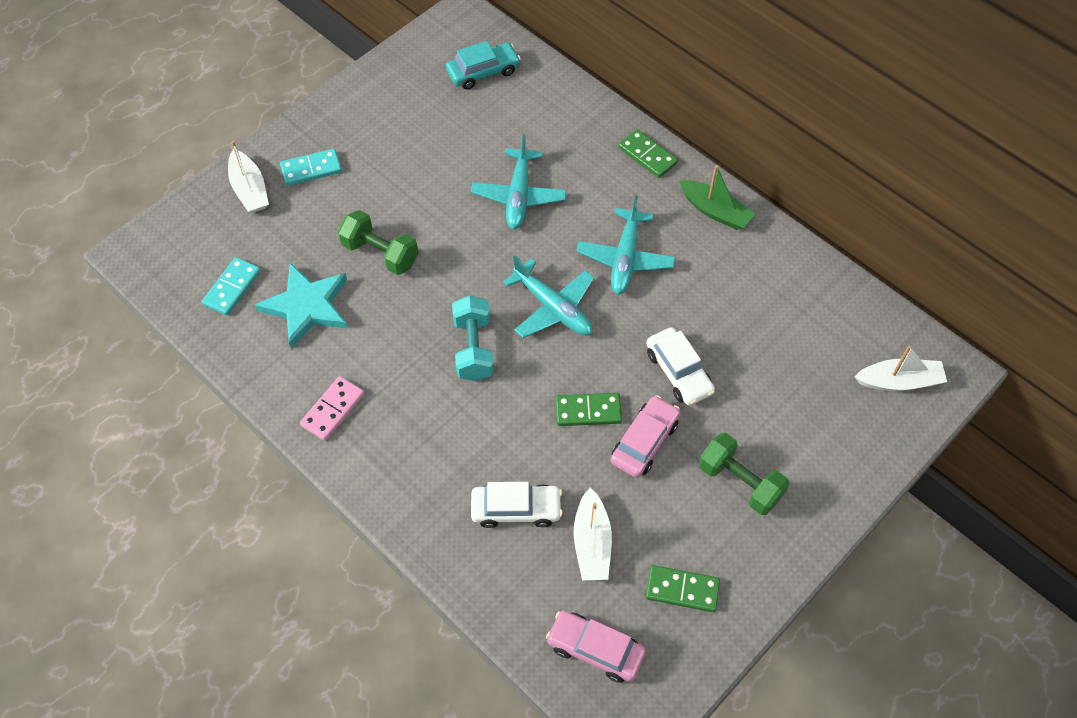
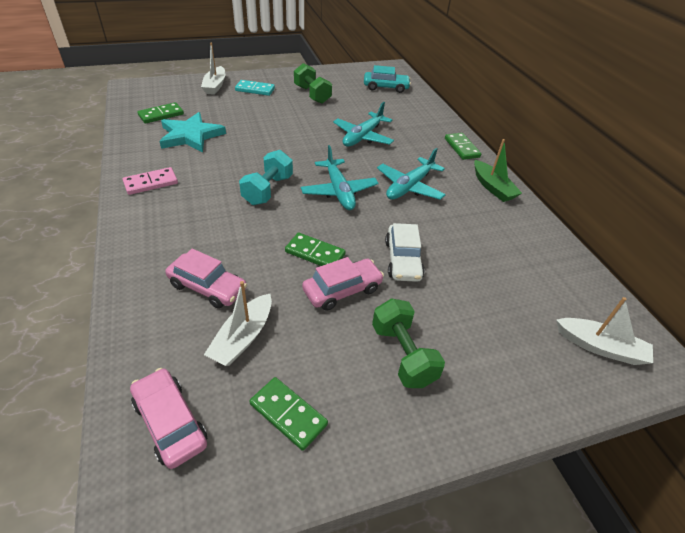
camera: 25 degrees right, 15 degrees down
(232, 288) = (161, 115): turquoise domino -> green domino
(380, 253) = (256, 130): green dumbbell -> green dumbbell (312, 95)
(516, 509) = (208, 287): white car -> pink car

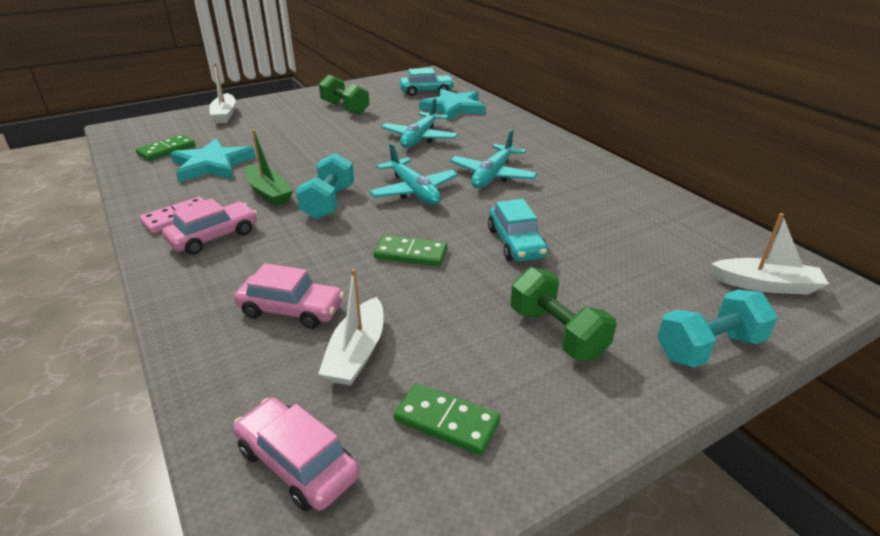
camera: 10 degrees left, 10 degrees down
(255, 89) = (275, 112): turquoise domino -> none
(342, 290) = (458, 283): pink car -> pink car (214, 237)
(403, 109) = (454, 108): none -> turquoise star
(403, 260) = (515, 243): white car -> turquoise car
(462, 148) = (534, 133): green domino -> none
(492, 187) = (583, 162): green boat -> green boat (268, 193)
(522, 397) = (709, 348): none -> turquoise dumbbell

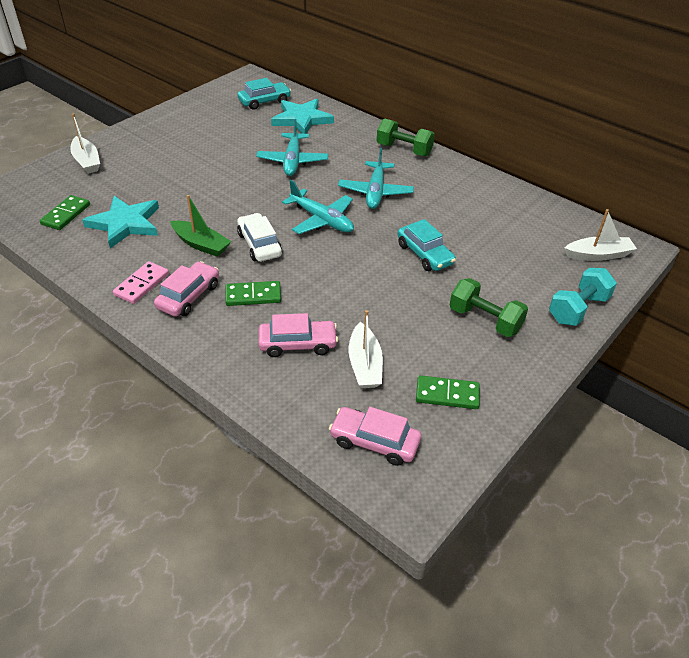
camera: 20 degrees left, 10 degrees up
(328, 202) = (259, 245): turquoise dumbbell -> white car
(345, 108) = (201, 135): green dumbbell -> green dumbbell (404, 150)
(411, 253) = (354, 279): green domino -> green domino (253, 295)

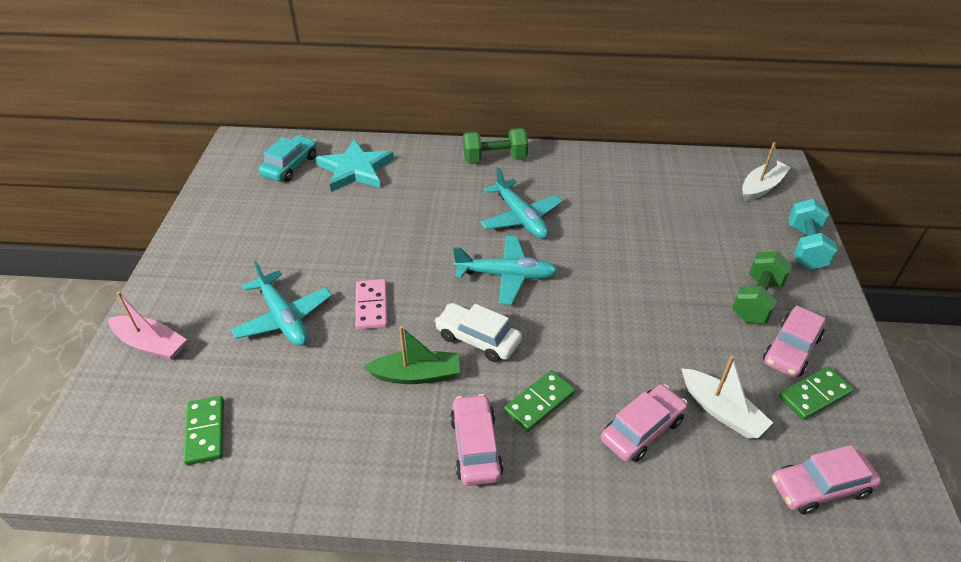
camera: 35 degrees left, 0 degrees up
(87, 161) = (151, 344): white boat -> pink boat
(125, 224) = (298, 400): turquoise star -> none
(141, 284) = (407, 466): pink domino -> pink domino (371, 306)
(292, 161) = (401, 223): turquoise plane -> turquoise plane (283, 318)
(424, 254) = (637, 261): turquoise car -> none
(468, 361) = (791, 349): none -> pink car
(484, 320) = (756, 300): green dumbbell -> green dumbbell turned 60 degrees counterclockwise

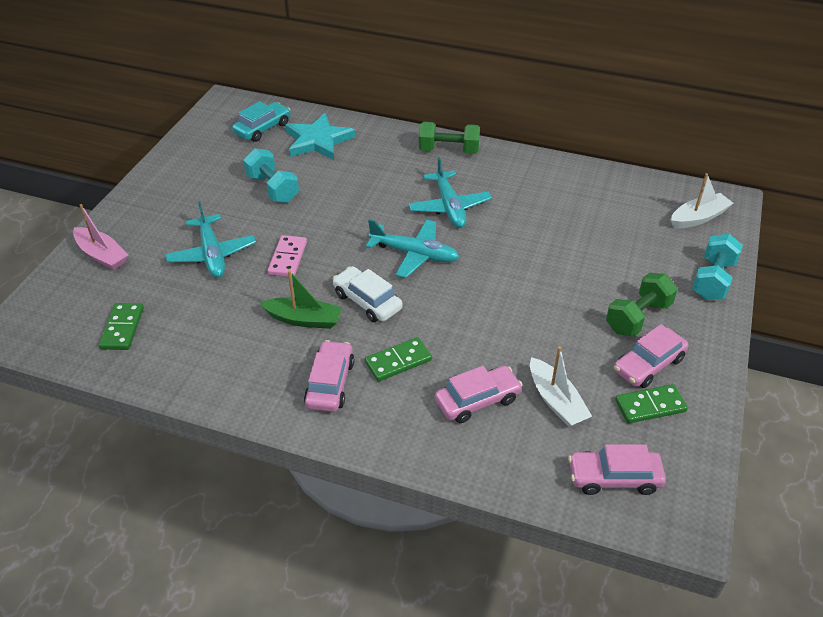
camera: 15 degrees right, 0 degrees up
(325, 230) = (272, 188): none -> turquoise dumbbell

